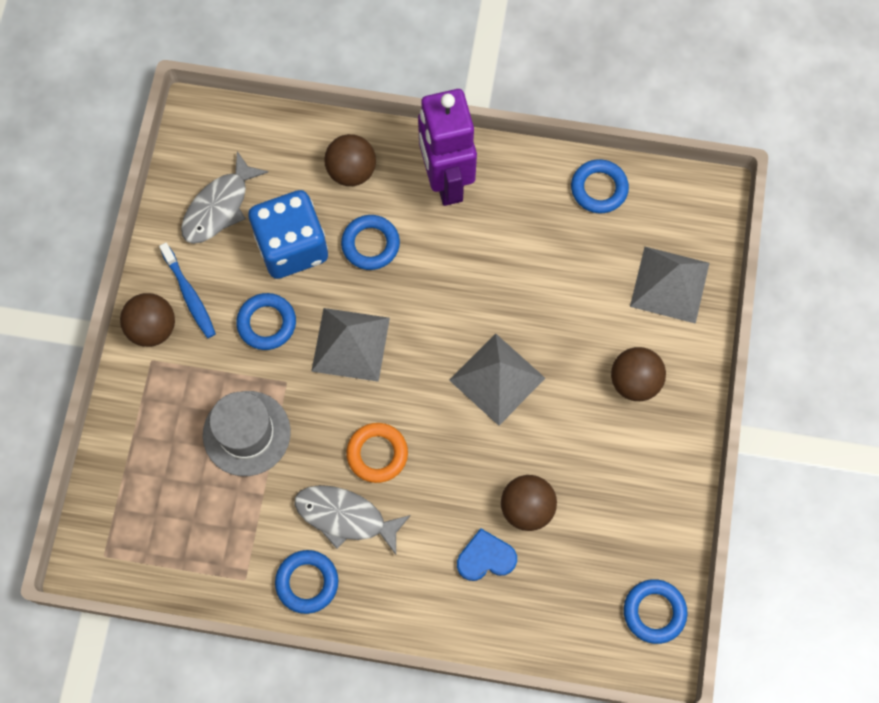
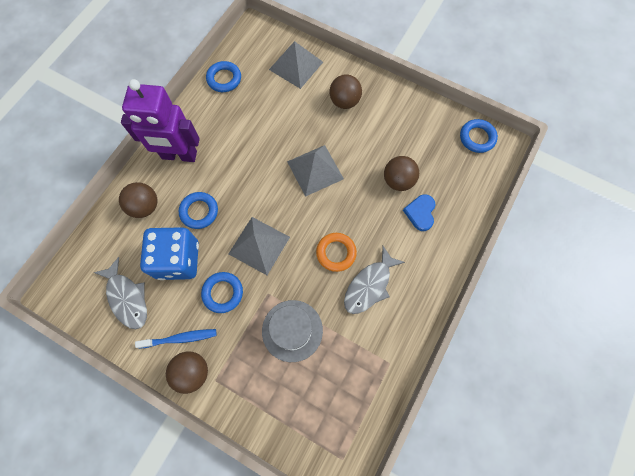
camera: 70 degrees left, 0 degrees up
(307, 582) = (404, 323): blue ring -> none

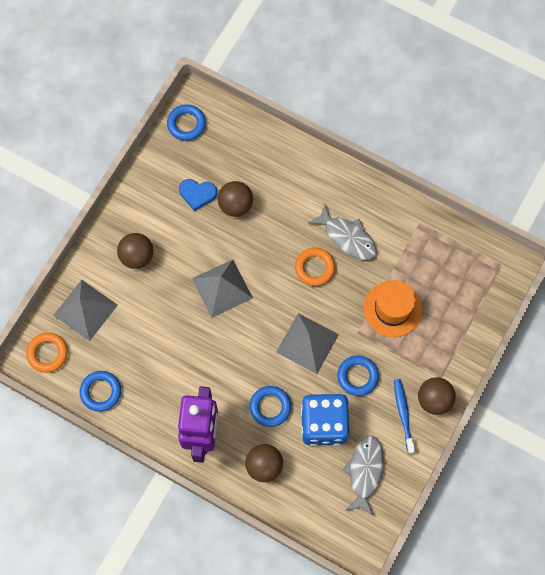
camera: 90 degrees left, 0 degrees up
(127, 298) = (365, 472): grey fish -> grey fish turned 45 degrees counterclockwise
(259, 41) = (47, 353): none -> orange ring
(292, 330) = (392, 309): grey hat -> orange hat
(420, 213) = (271, 186): blue heart -> blue heart (197, 194)

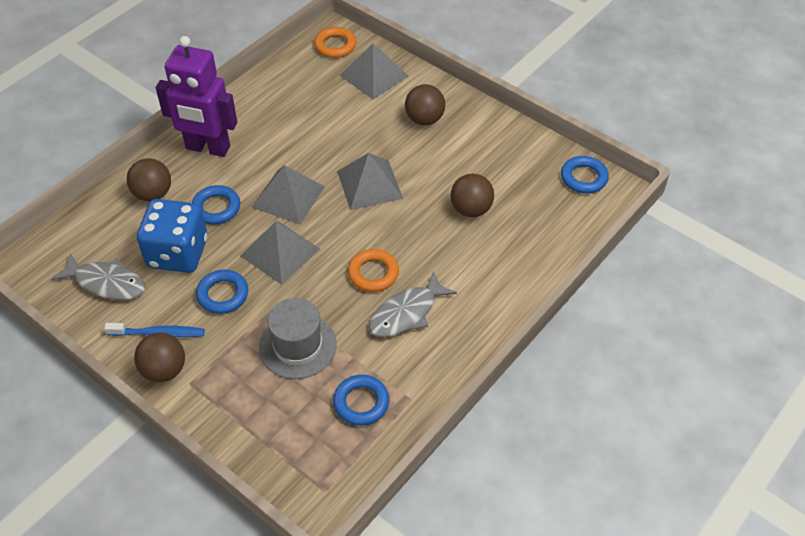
camera: 100 degrees right, 20 degrees down
(101, 392) = (282, 78): blue ring -> blue ring (361, 403)
(197, 194) = (491, 177): blue heart -> none
(247, 351) = (288, 196): none -> grey pyramid
(392, 309) = (297, 346): orange hat -> grey hat

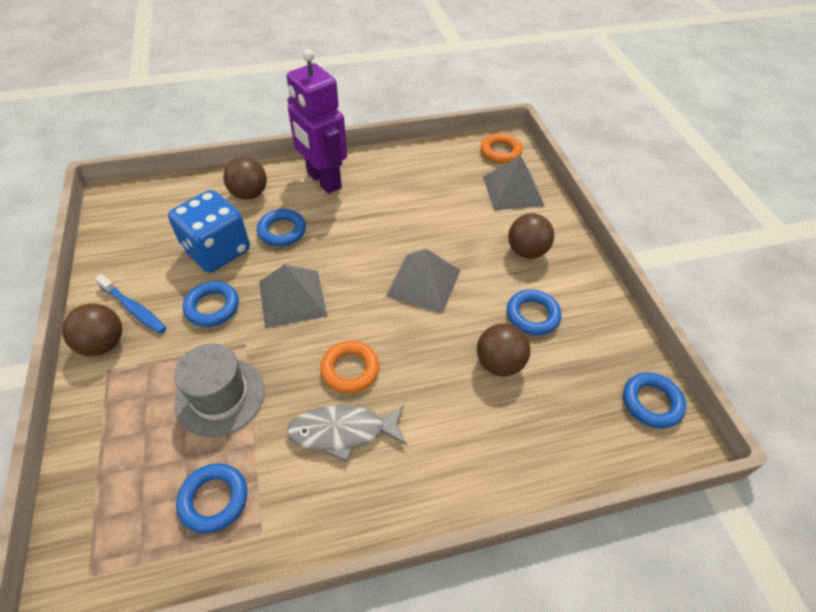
camera: 35 degrees right, 0 degrees up
(106, 283) = (146, 243): grey fish -> none
(288, 196) = (346, 254): grey pyramid -> none
(466, 164) = (532, 315): none -> blue ring

